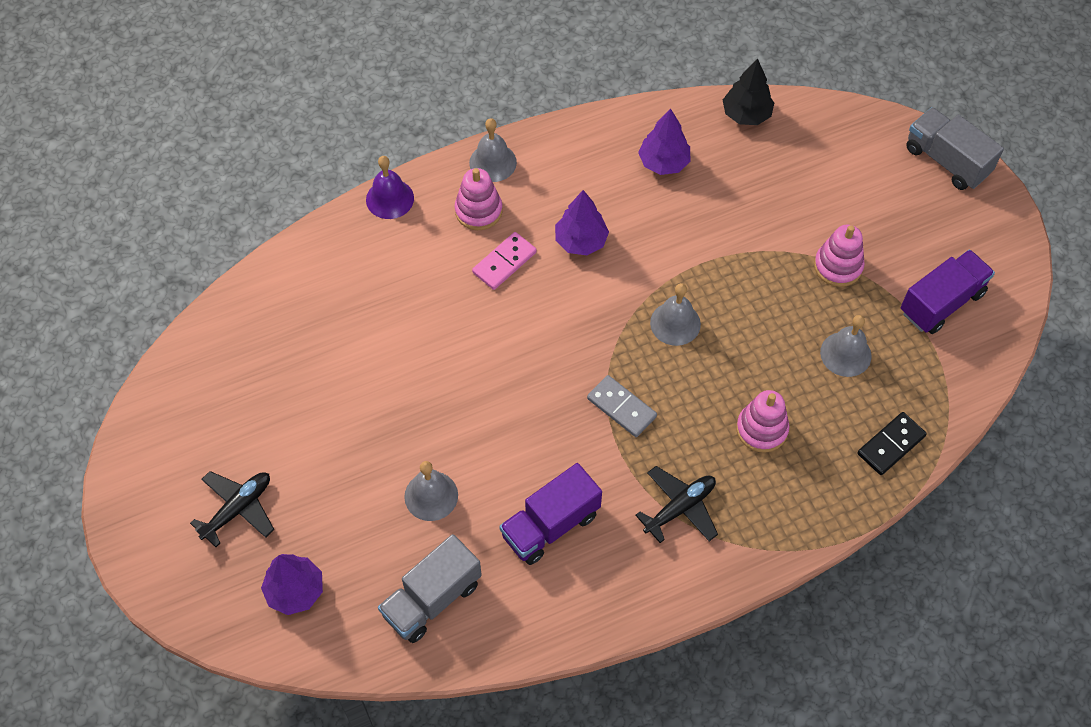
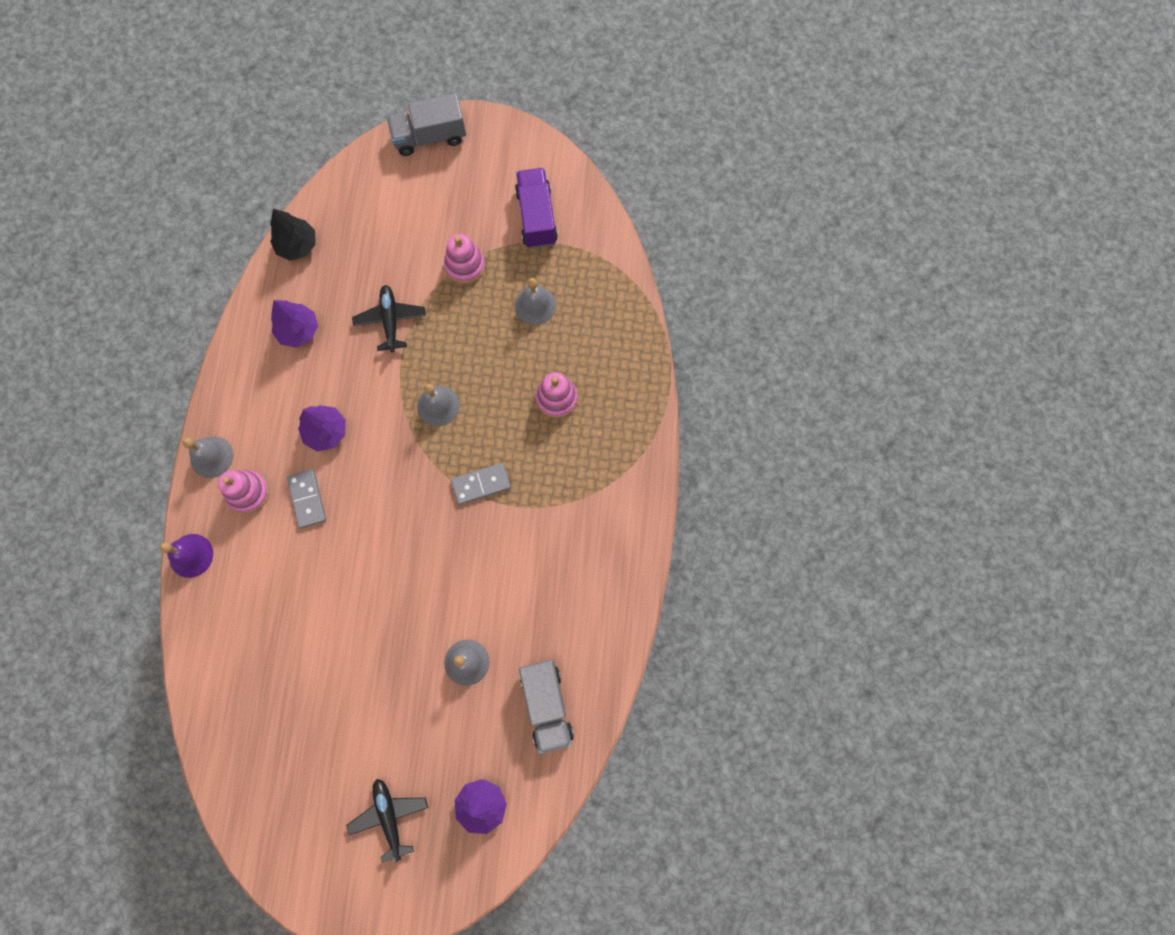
camera: 60 degrees left, 15 degrees up
(504, 262) = (307, 499): pink domino -> grey domino
(550, 525) = (540, 588): purple truck -> none
(680, 508) = (581, 490): black plane -> black plane (390, 320)
(890, 445) = (619, 321): black domino -> none

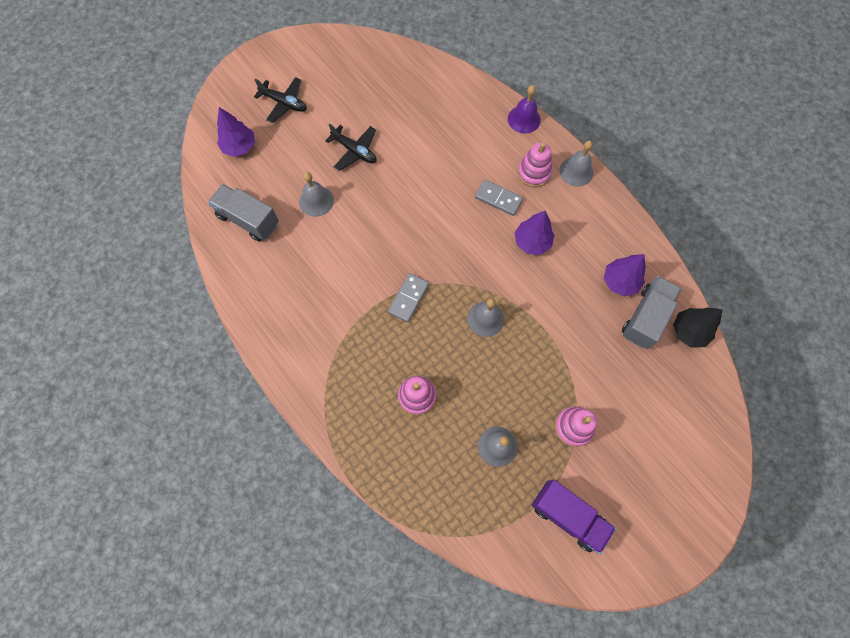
camera: 135 degrees right, 5 degrees down
(390, 320) = (575, 342): black plane -> black plane (354, 151)
(430, 136) = (709, 500): grey truck -> grey truck (645, 318)

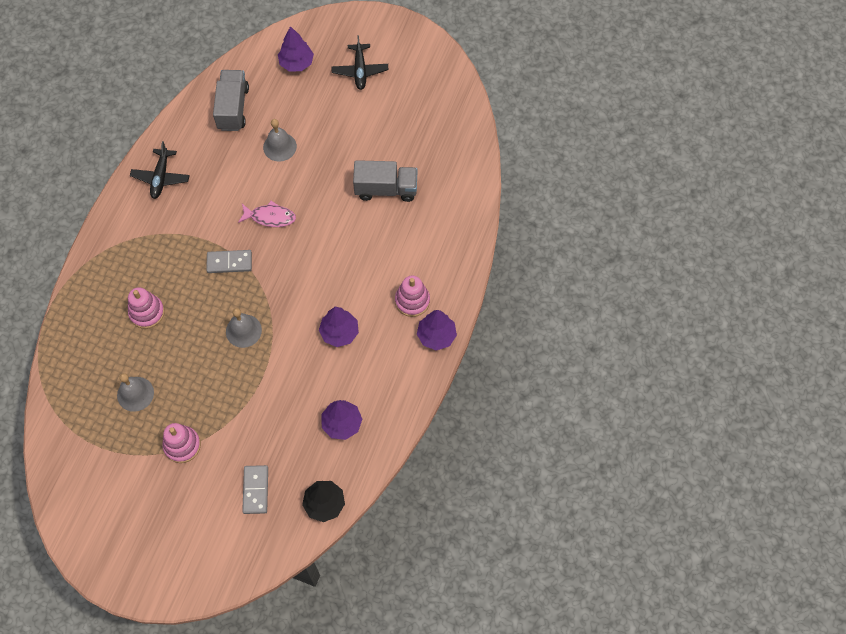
camera: 60 degrees right, 5 degrees down
(354, 151) = (345, 149): black plane -> black plane (161, 177)
(383, 242) = (270, 217): none -> pink fish
(498, 199) = (367, 285): grey domino -> grey domino (256, 490)
(524, 119) = (466, 265): purple bell -> none
(568, 516) = (103, 475): purple truck -> none
(576, 171) = (436, 336): grey bell -> purple tree
(645, 318) = (317, 461): grey truck -> grey truck (386, 189)

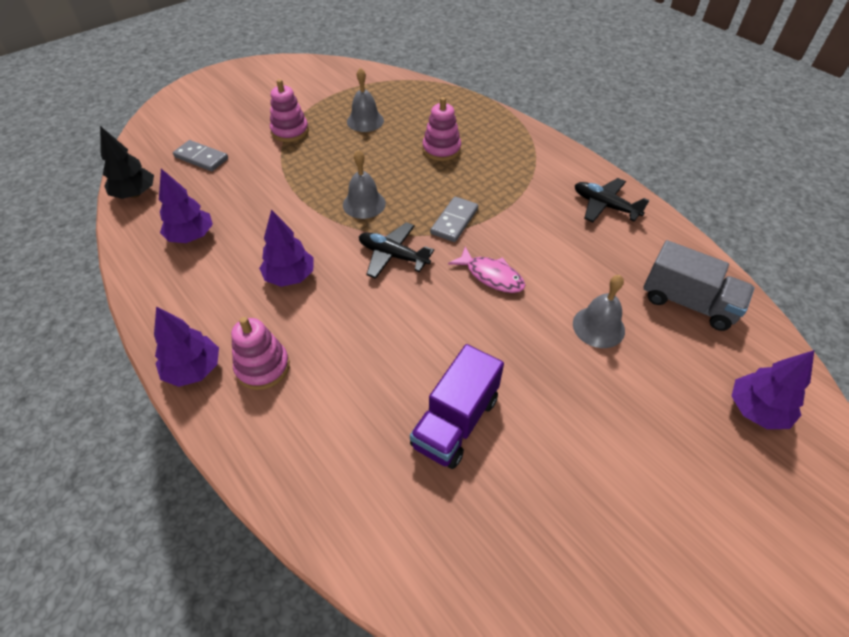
camera: 120 degrees right, 15 degrees down
(270, 217) = (491, 276): pink fish -> pink fish turned 90 degrees counterclockwise
(360, 70) = (714, 499): black plane -> black plane (393, 256)
(386, 189) = (455, 422): grey truck -> purple truck

